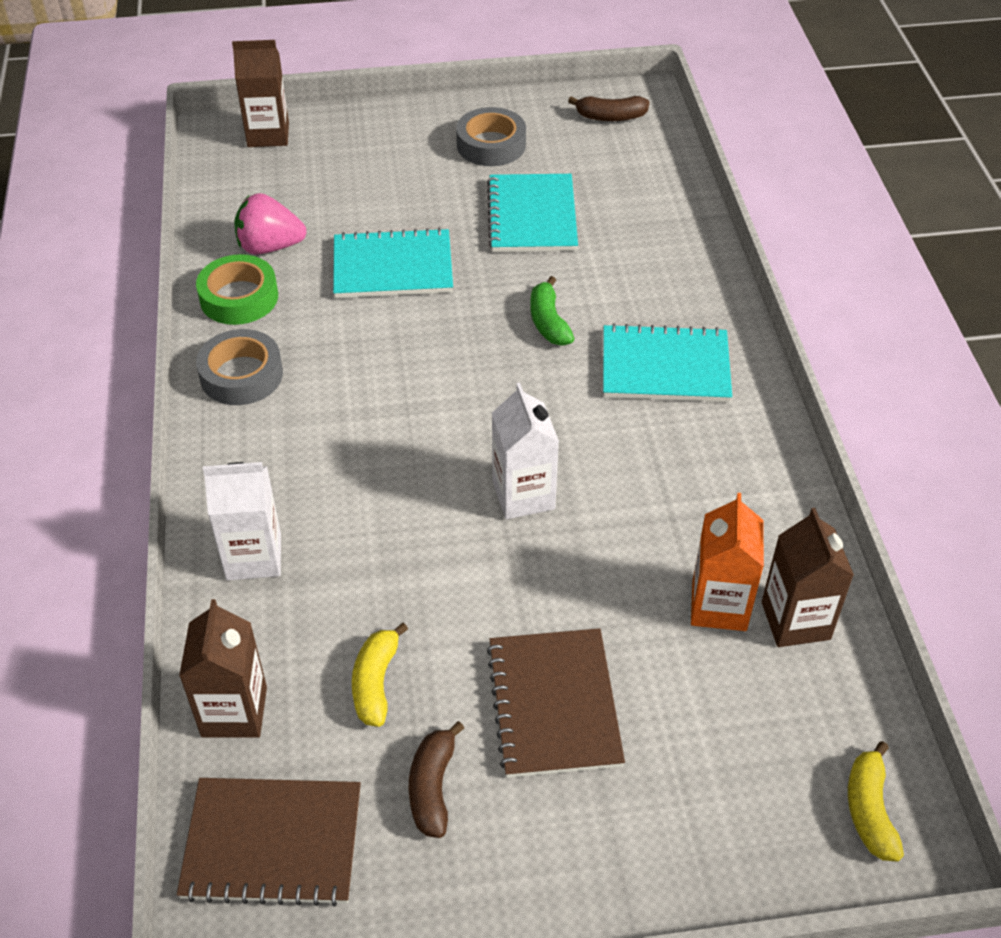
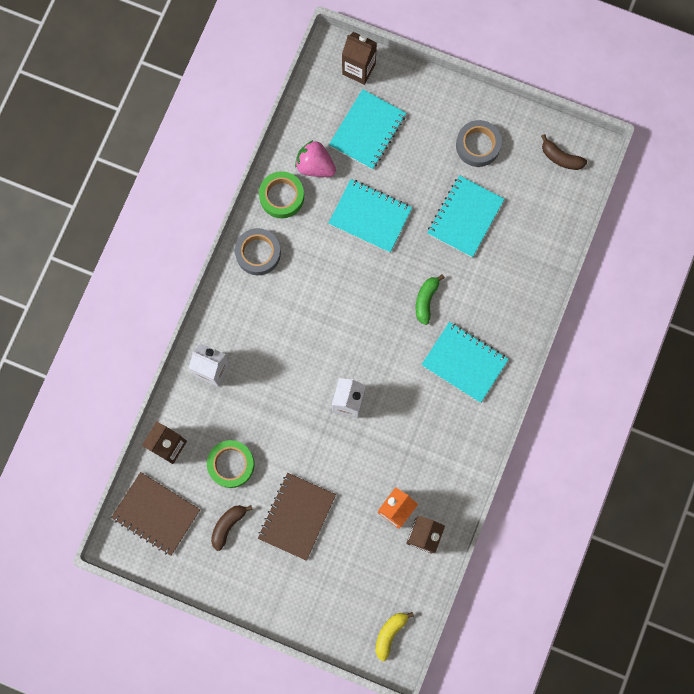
camera: 30 degrees right, 30 degrees up
(323, 185) = (367, 130): none -> turquoise notebook
(375, 683) = (231, 464): yellow banana -> green tape

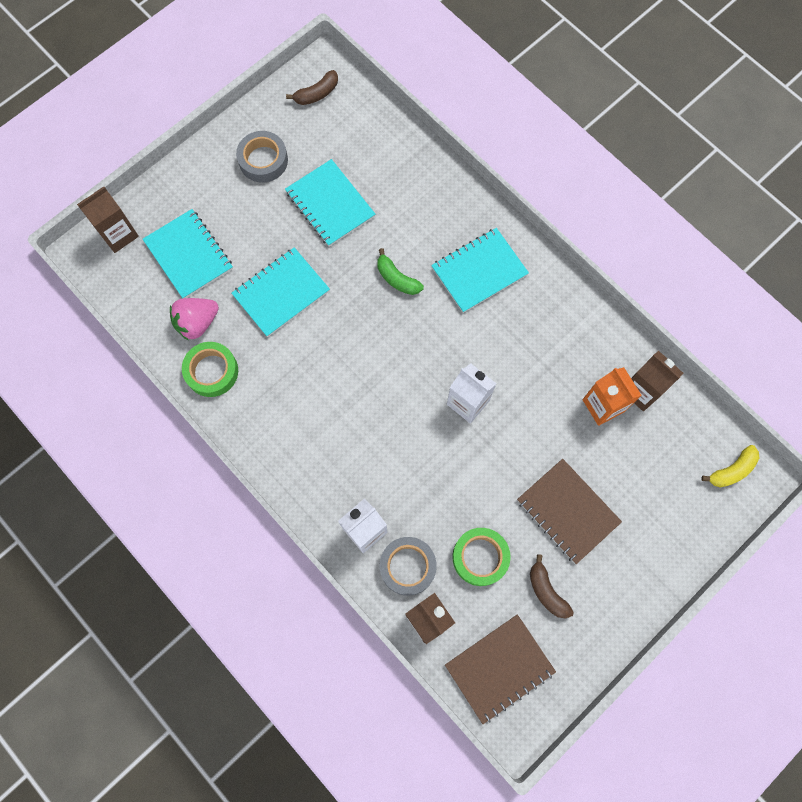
camera: 65 degrees left, 5 degrees down
(258, 253) = (260, 424): grey tape -> grey tape (407, 566)
(389, 633) = (732, 470): yellow banana -> yellow banana turned 90 degrees counterclockwise

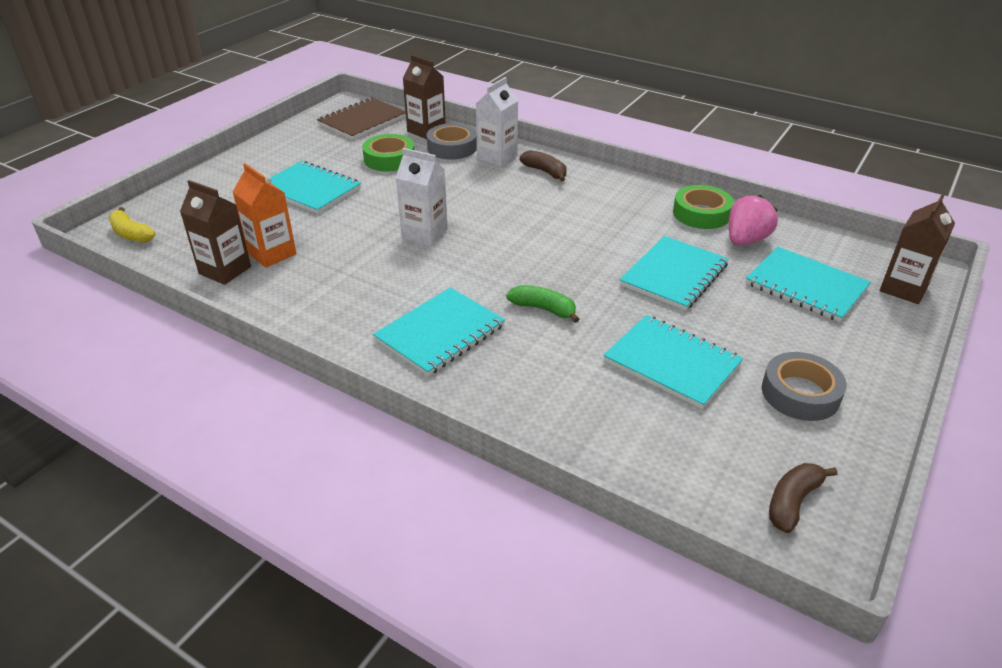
camera: 165 degrees right, 35 degrees down
(546, 591) = (327, 152): brown banana -> brown banana (545, 172)
(568, 511) = (310, 189): brown notebook -> turquoise notebook
(732, 470) = (131, 234): yellow banana -> yellow banana turned 90 degrees counterclockwise

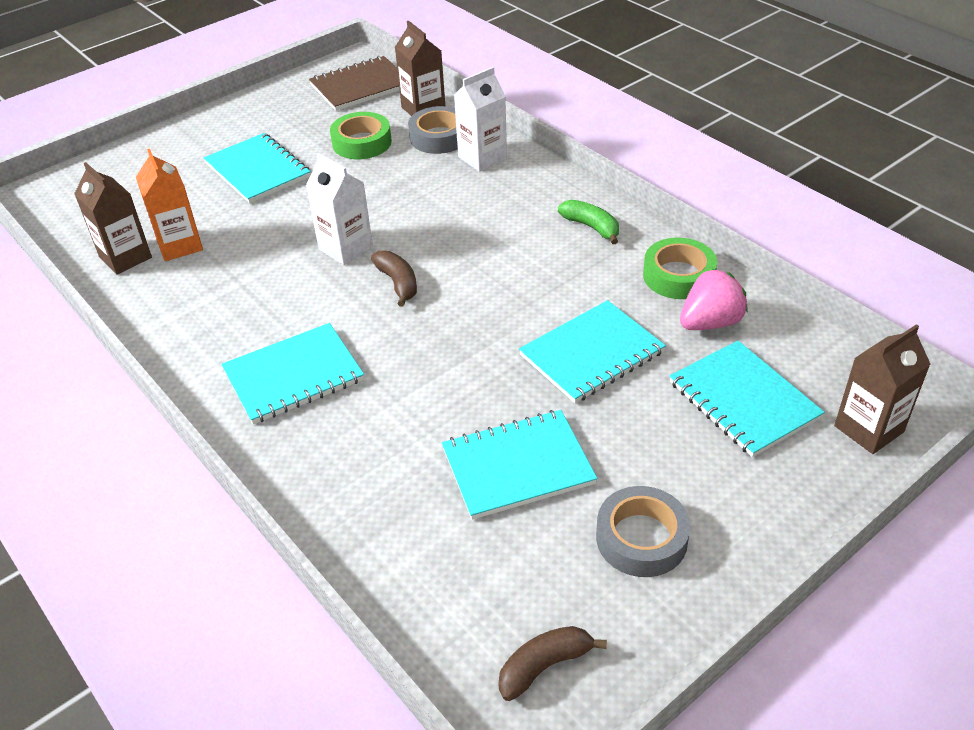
camera: 20 degrees right, 5 degrees up
(131, 234) = (61, 197): yellow banana -> none
(543, 309) = (418, 368): green banana -> green banana (591, 227)
(545, 172) = (526, 187): brown banana -> brown banana (398, 283)
(671, 363) = (518, 466): turquoise notebook -> turquoise notebook turned 75 degrees counterclockwise

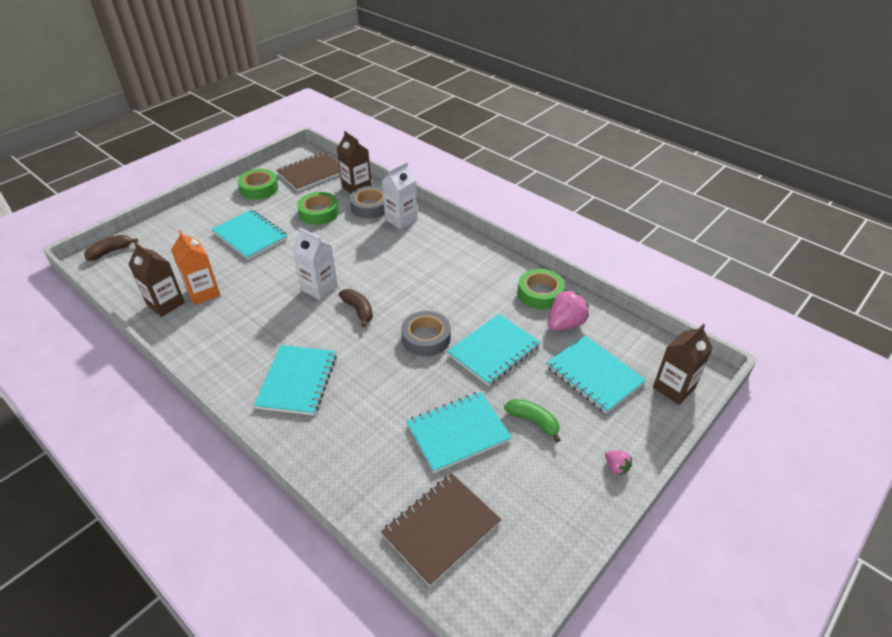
camera: 10 degrees left, 0 degrees up
(280, 105) = (259, 188): none -> green tape
(293, 375) = (297, 381): turquoise notebook -> turquoise notebook turned 45 degrees counterclockwise
(470, 598) = (441, 529): none -> brown notebook
(544, 666) = (497, 571): brown banana -> brown banana (110, 251)
(591, 227) = (479, 263): green banana -> green banana (533, 421)
(641, 538) = (545, 475): grey tape -> grey tape (426, 338)
(754, 537) = (616, 467): none -> pink strawberry

